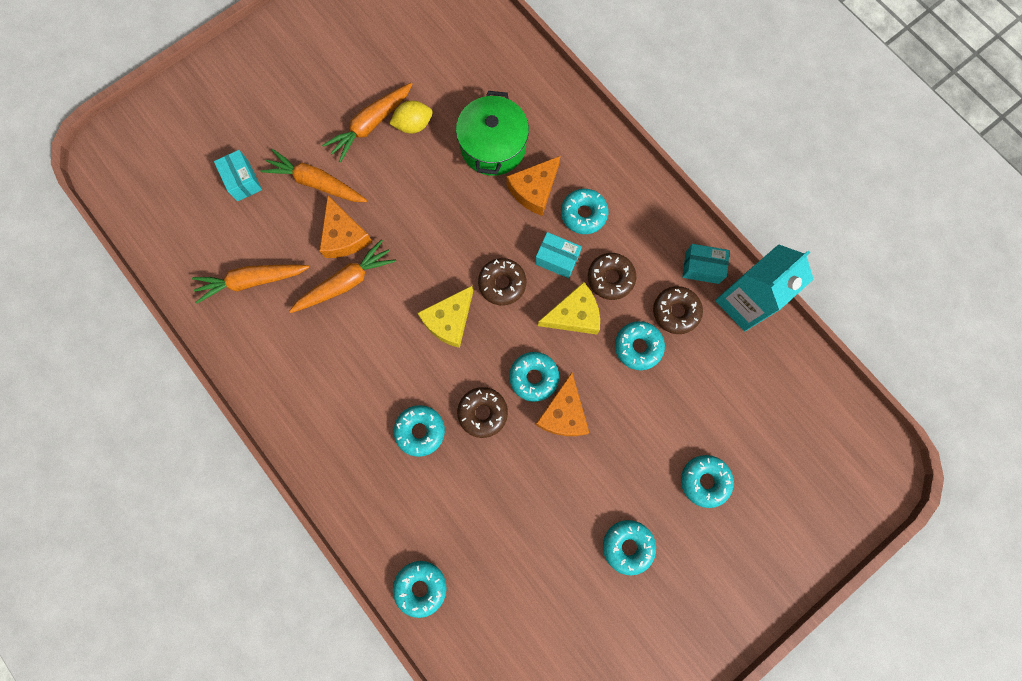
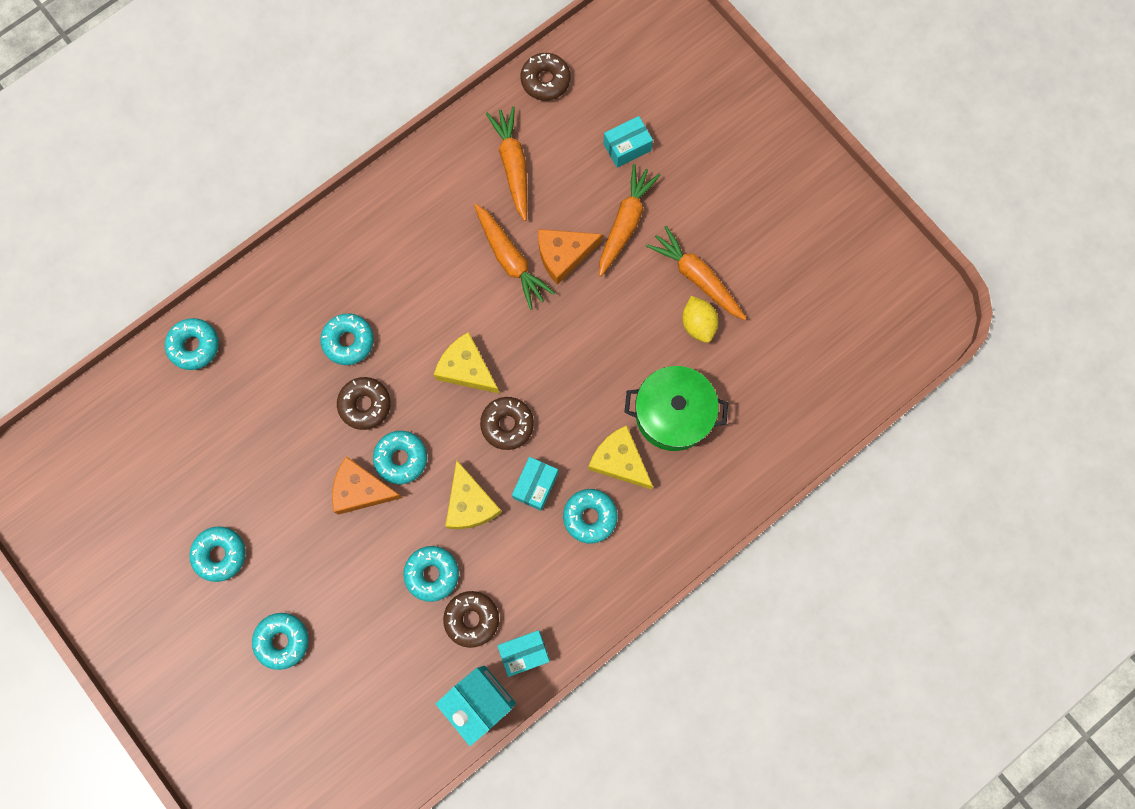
camera: 90 degrees right, 0 degrees up
(534, 190) = (619, 461): orange cheese -> yellow cheese
(610, 278) = (512, 545): brown donut -> brown donut (545, 80)
(702, 267) = (524, 653): turquoise box -> turquoise box turned 60 degrees clockwise

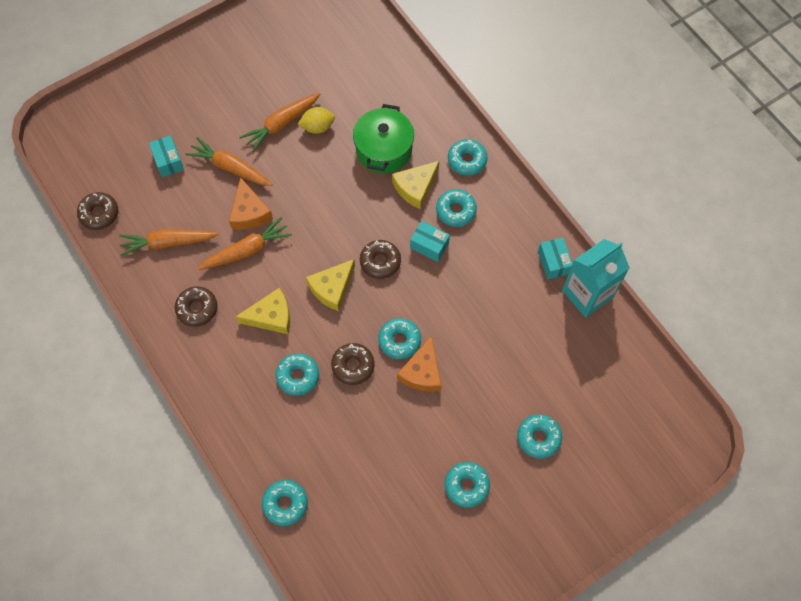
camera: 85 degrees left, 10 degrees down
(432, 574) = (492, 323): turquoise donut -> turquoise donut (467, 160)
(470, 503) = (439, 292): yellow cheese -> yellow cheese (271, 316)
(472, 619) = (527, 297): brown donut -> brown donut (197, 309)

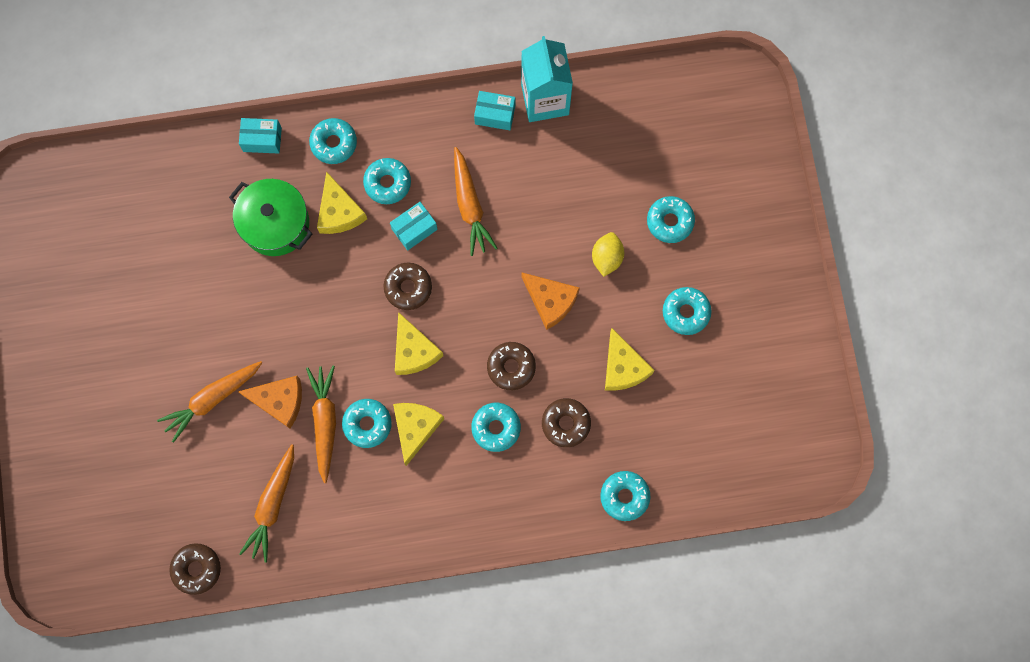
camera: 65 degrees left, 10 degrees up
(168, 161) = (167, 465): turquoise box -> turquoise box (262, 139)
(197, 309) = (368, 503): brown donut -> brown donut (566, 424)
(281, 124) = (185, 320): orange carrot -> orange carrot (470, 206)
(317, 127) = (210, 282): yellow lemon -> yellow lemon (607, 258)
(394, 454) = (623, 367): none -> yellow cheese
(399, 340) = (506, 308): turquoise donut -> turquoise donut (367, 424)

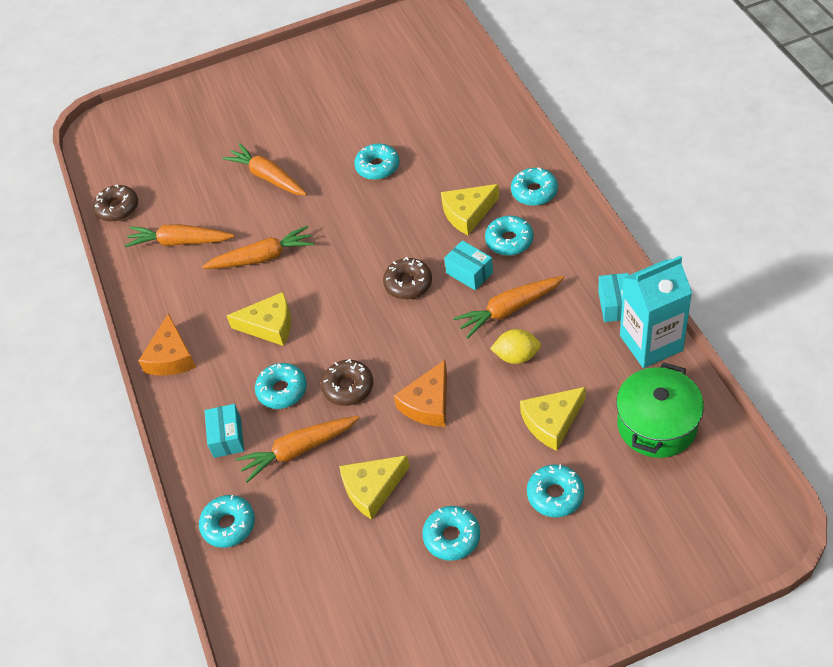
camera: 85 degrees right, 25 degrees down
(262, 139) = (518, 143): turquoise box -> turquoise box (227, 437)
(275, 224) = (441, 174): green pot -> green pot (657, 425)
(279, 401) = (275, 221): orange cheese -> orange cheese (171, 357)
(367, 424) = (266, 288): turquoise donut -> turquoise donut (377, 167)
(414, 351) = (346, 304): yellow cheese -> yellow cheese (552, 422)
(566, 424) = (298, 450): brown donut -> orange carrot
(607, 258) = (492, 443): yellow lemon -> yellow lemon (516, 356)

